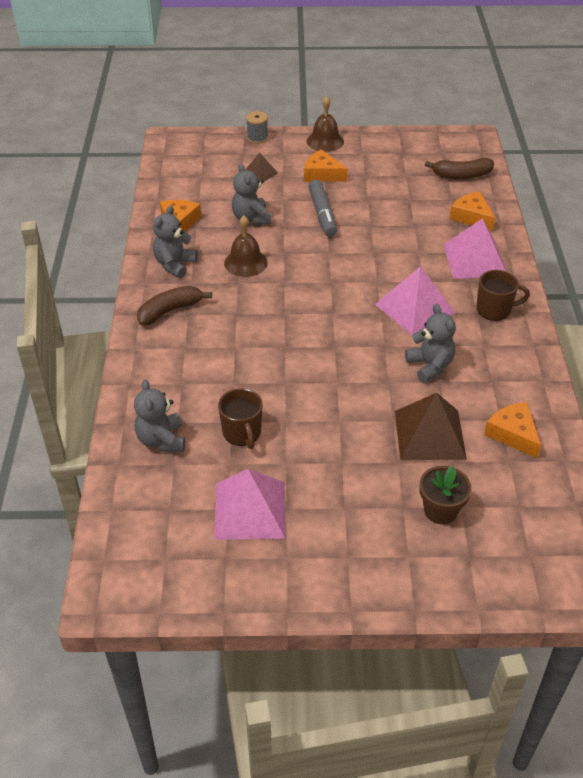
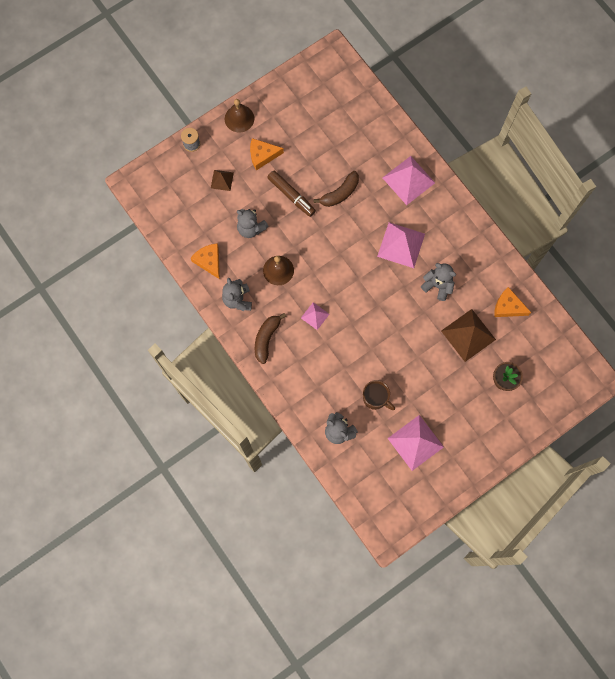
camera: 35 degrees left, 30 degrees up
(247, 319) = (315, 316): none -> pink pyramid
(322, 214) = (291, 196): grey marker -> brown marker
(461, 175) = (351, 100): brown banana -> brown banana (340, 193)
(471, 217) = (382, 140): orange cheese -> none
(494, 309) = (445, 217): brown mug -> none

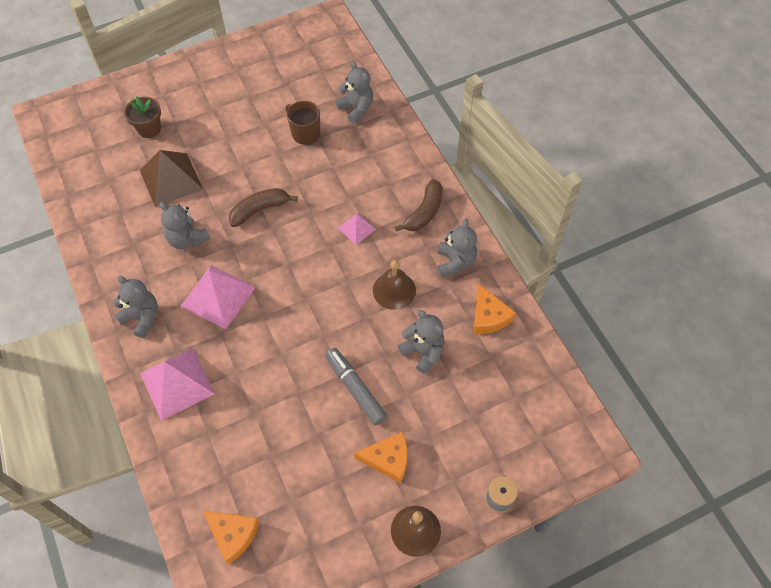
camera: 170 degrees left, 15 degrees down
(222, 180) = (456, 430): brown pyramid -> none
(291, 196) = (355, 389): brown marker -> grey marker
(340, 193) = (283, 380): brown banana -> brown banana (259, 210)
(415, 442) = (272, 87): pink pyramid -> none
(448, 220) = (142, 317): none -> grey teddy bear
(508, 307) = (108, 202): orange cheese -> orange cheese (233, 535)

